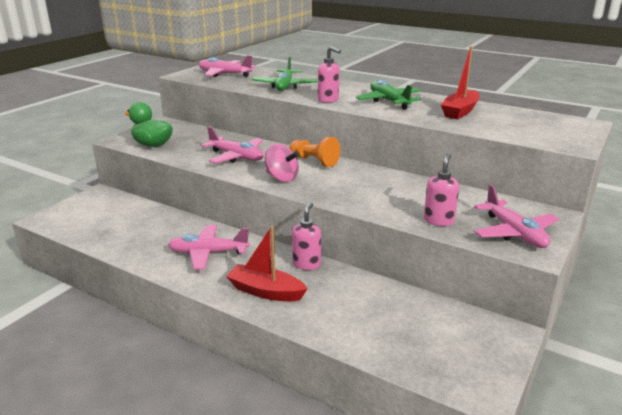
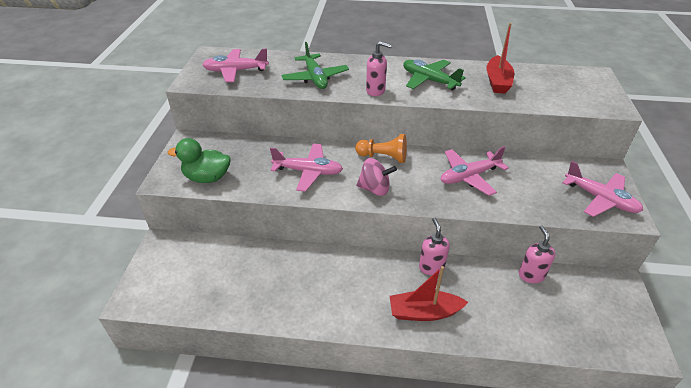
camera: 25 degrees left, 15 degrees up
(208, 253) = (339, 285): pink plane -> pink plane (469, 176)
(438, 220) = (540, 203): pink soap dispenser -> pink soap dispenser (531, 275)

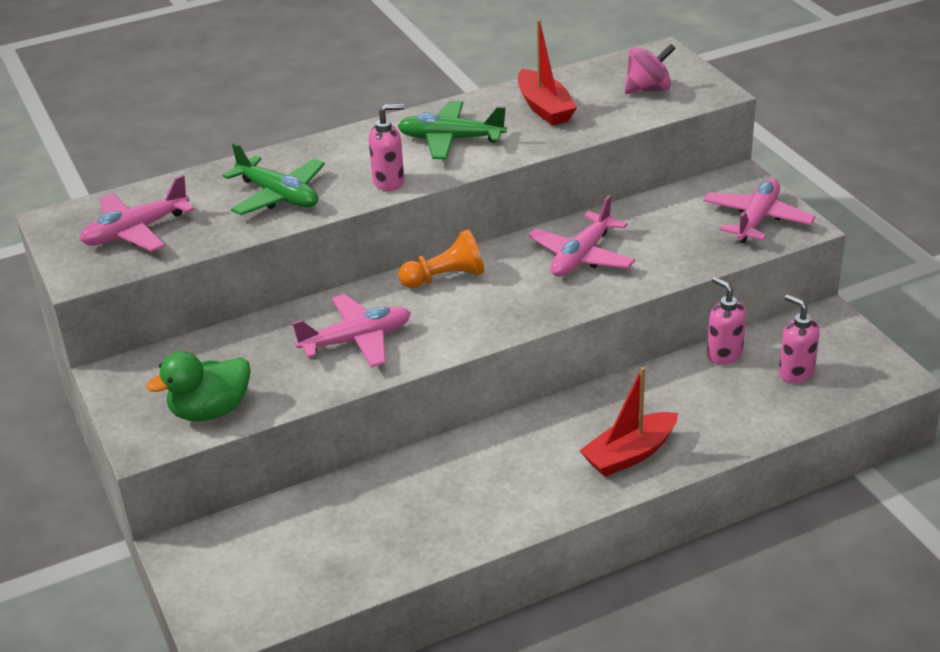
camera: 30 degrees left, 5 degrees down
(374, 189) = (471, 323): pink spinning top -> pink spinning top (648, 89)
(431, 267) = (597, 401): pink soap dispenser -> pink soap dispenser (795, 372)
(600, 199) = (757, 219): pink plane -> pink plane turned 75 degrees counterclockwise

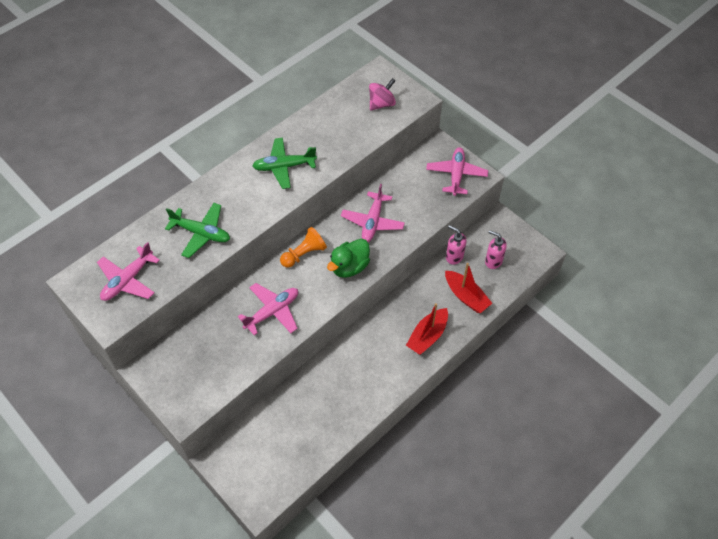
camera: 20 degrees left, 20 degrees up
(210, 411) = (211, 382): green duck -> green duck (349, 267)
(389, 182) = (262, 209): pink soap dispenser -> none
(544, 108) = (328, 130): red boat -> red boat (466, 296)

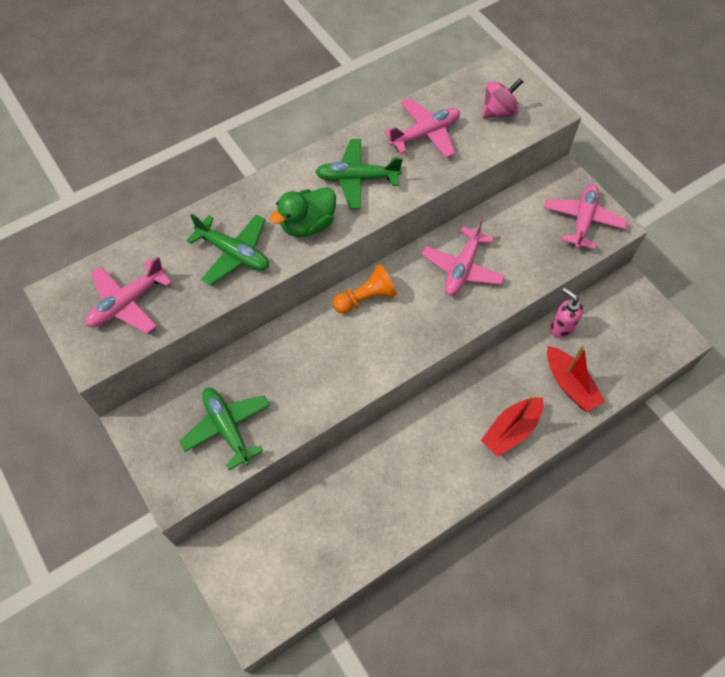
camera: 10 degrees right, 5 degrees up
(216, 362) = (227, 428): none -> green plane
(272, 312) = (312, 370): pink plane -> pink plane (425, 134)
(349, 267) = (422, 325): green duck -> green duck (307, 225)
(493, 261) = (612, 342): pink soap dispenser -> none

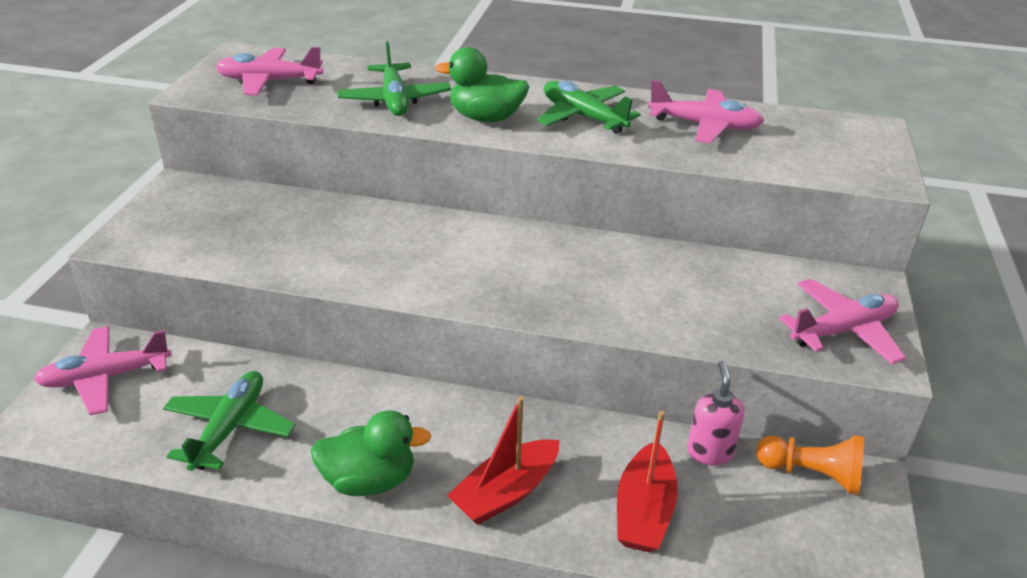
camera: 45 degrees right, 25 degrees down
(227, 428) = (227, 234): green plane -> green plane (230, 428)
(366, 298) = (488, 236): orange pawn -> orange pawn (811, 474)
(451, 483) = (369, 480): none -> green duck
(462, 268) = (625, 277): pink plane -> pink plane (106, 377)
(499, 112) = (820, 151): pink spinning top -> none
(511, 430) = (506, 492): red boat -> red boat turned 45 degrees counterclockwise

